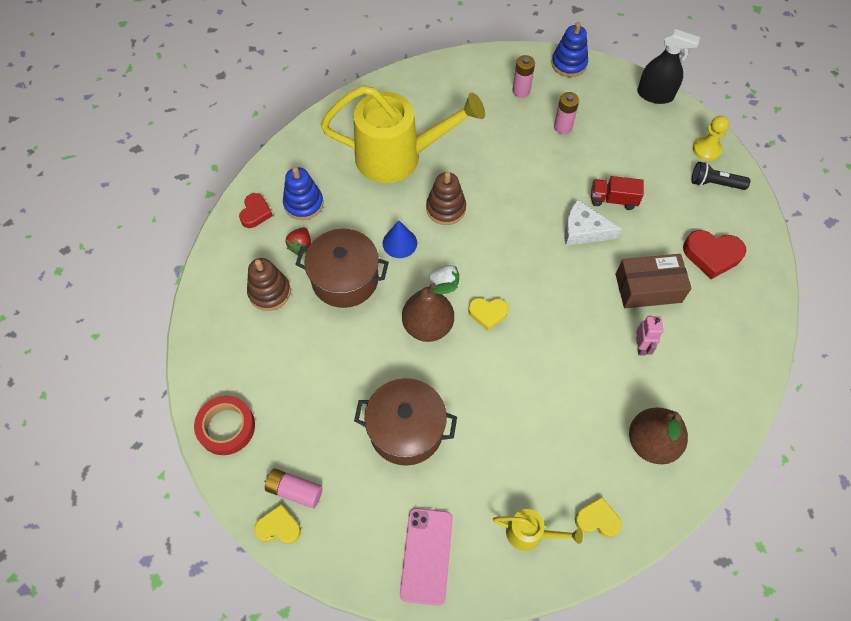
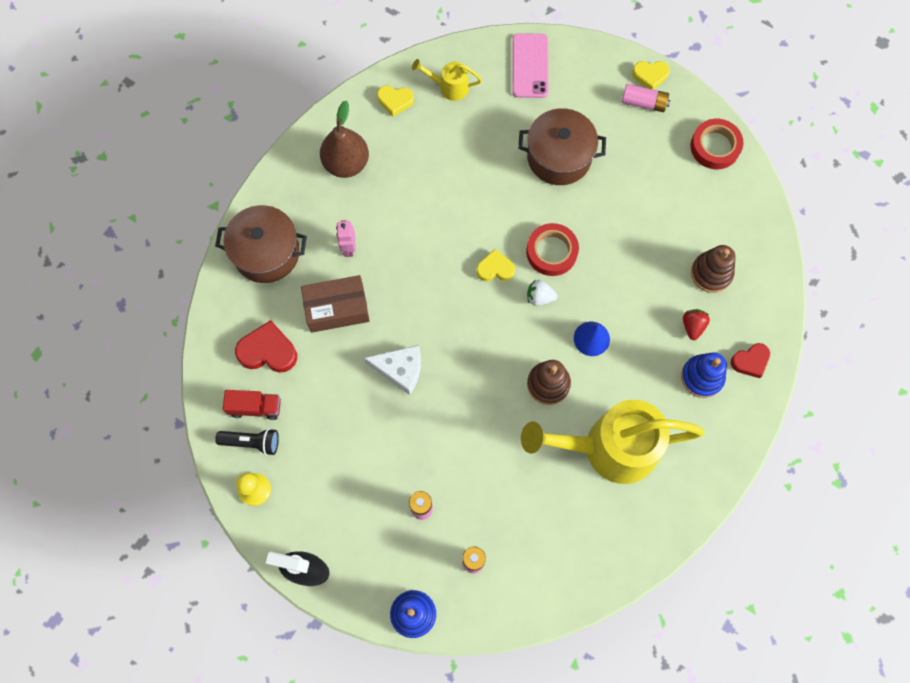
camera: 175 degrees right, 10 degrees up
(255, 213) = (750, 361): red heart -> red heart turned 120 degrees counterclockwise
(345, 279) = (640, 293): brown pot -> brown pot (266, 253)
(428, 326) = (551, 252): brown pear -> red tape
(613, 199) = (366, 411): red truck -> red truck (255, 407)

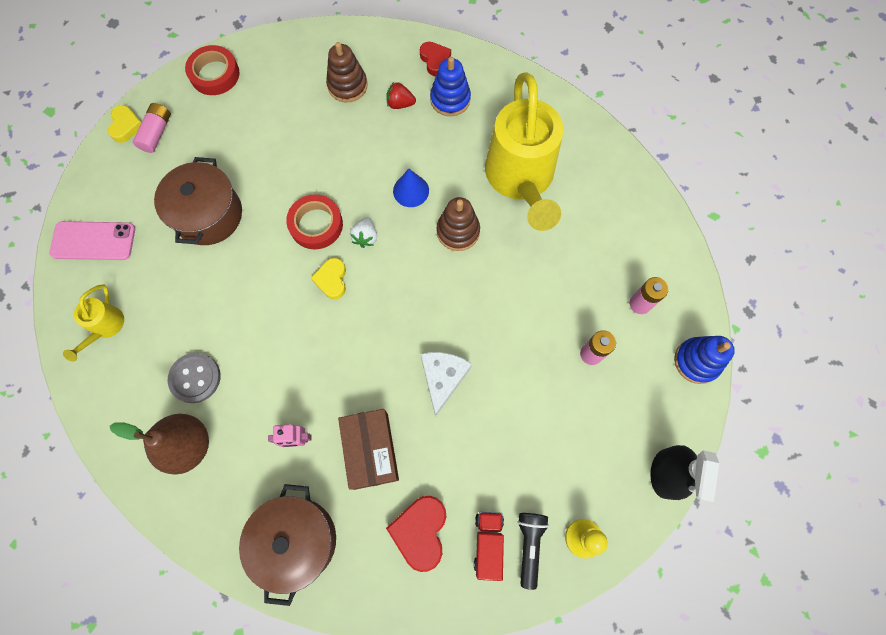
camera: 90 degrees left, 0 degrees up
(395, 101) = (114, 389): yellow heart -> none
(403, 162) = (195, 378): none -> grey button

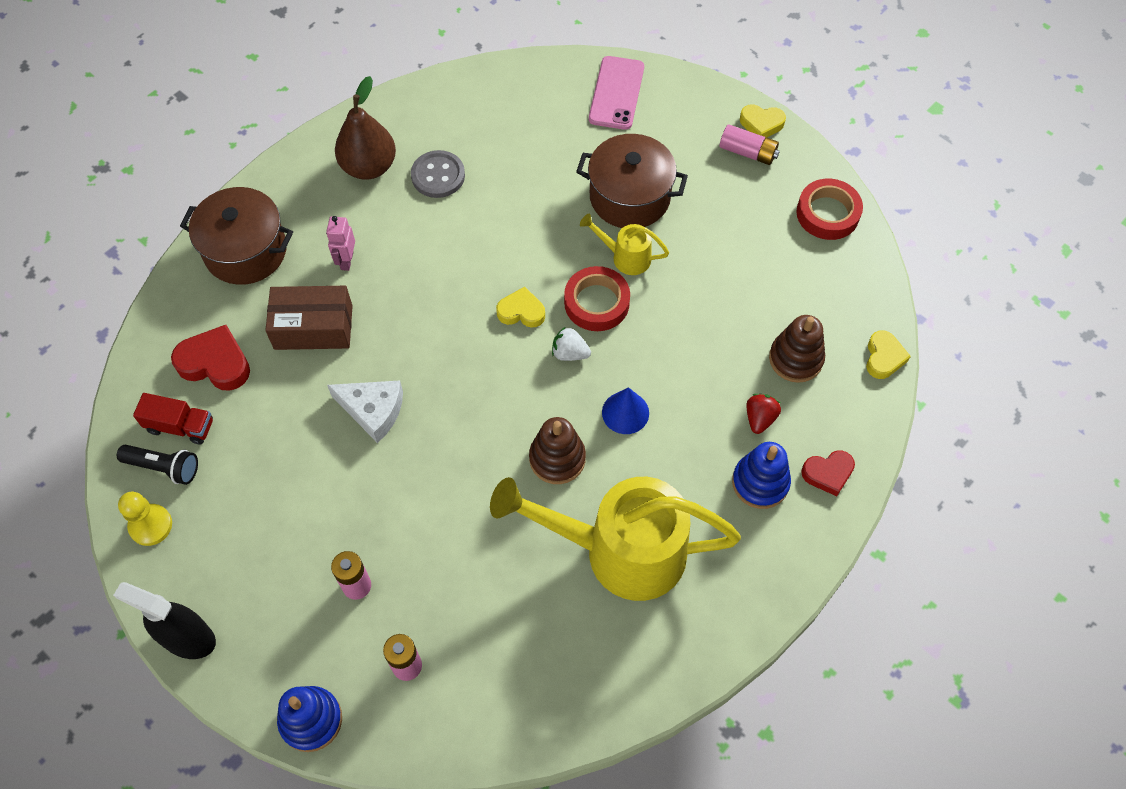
camera: 100 degrees right, 10 degrees down
(105, 327) = (513, 102): yellow watering can -> yellow watering can (625, 257)
(338, 33) = (883, 357): none -> yellow heart

